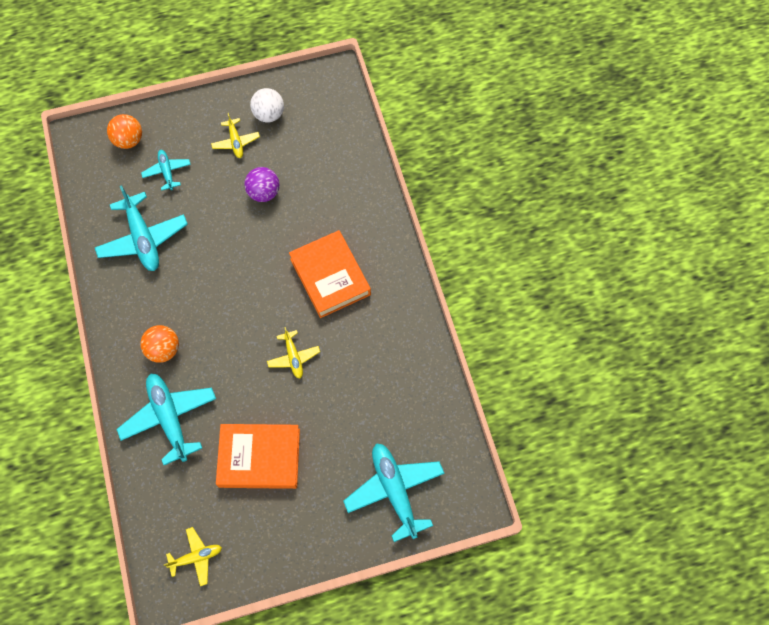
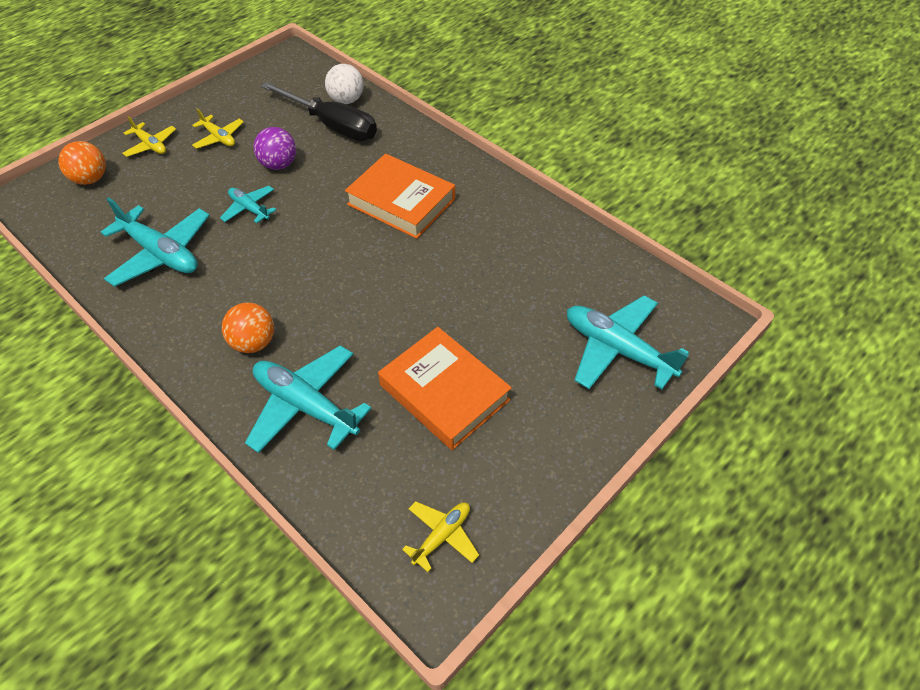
camera: 30 degrees left, 15 degrees down
(167, 172) = (154, 188): turquoise plane -> turquoise plane (249, 209)
(259, 458) = (444, 392): orange book -> orange book turned 75 degrees clockwise
(269, 115) = (241, 106): white ball -> white ball (346, 100)
(293, 357) = (413, 283): yellow plane -> yellow plane (151, 145)
(325, 171) = (332, 125): none -> black screwdriver

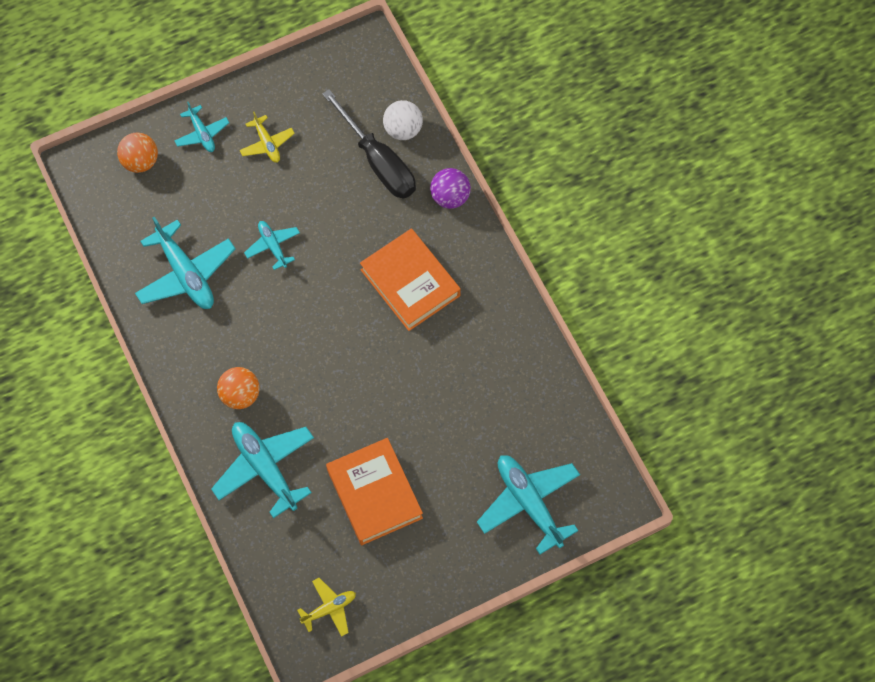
camera: 20 degrees right, 15 degrees up
(151, 145) = (202, 133): yellow plane -> turquoise plane
(279, 164) = (313, 198): purple ball -> purple ball (450, 197)

